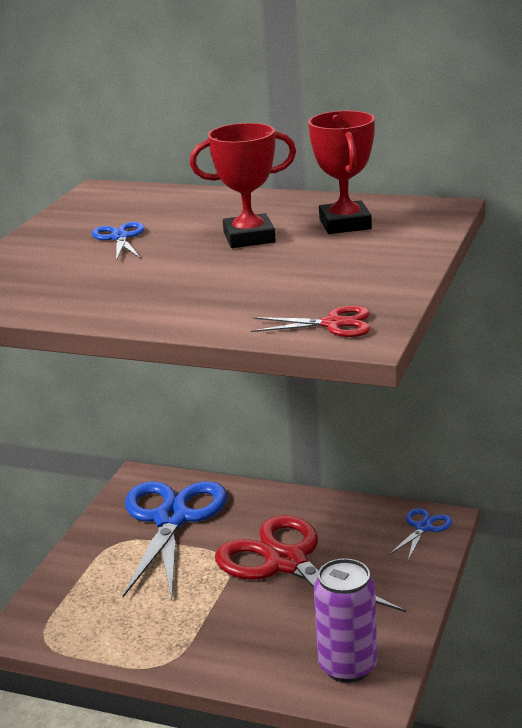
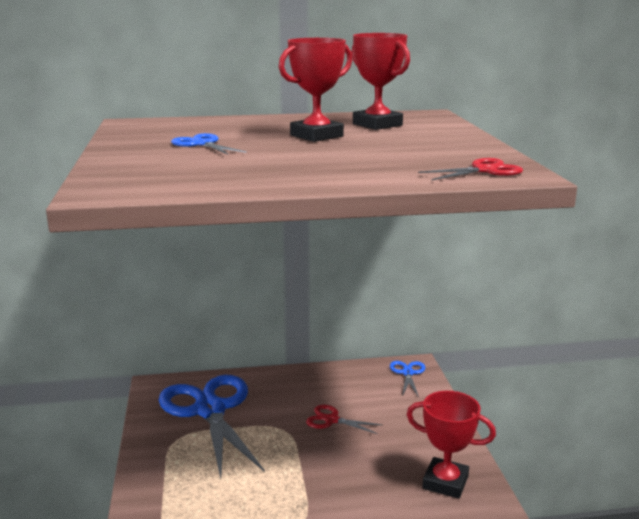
camera: 30 degrees left, 5 degrees down
(286, 563) = (331, 420): red scissors -> red scissors, size x0.43
(347, 666) = (445, 482): purple can -> red trophy

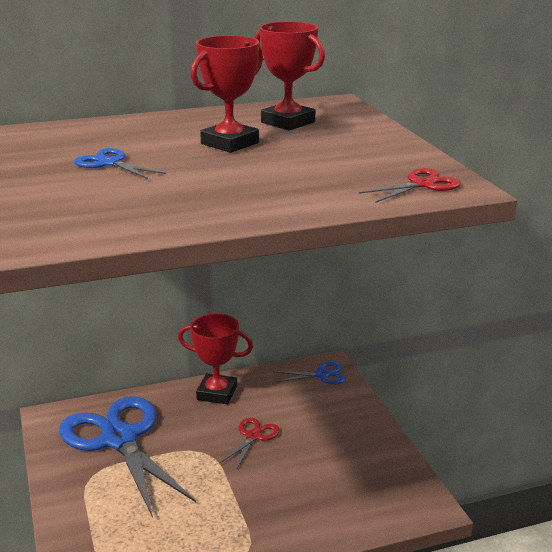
camera: 10 degrees left, 5 degrees up
(331, 420) = (253, 436): red scissors -> red scissors turned 105 degrees clockwise
(407, 373) = (322, 375): blue scissors -> blue scissors turned 90 degrees clockwise
(445, 482) = (383, 491): red trophy -> red trophy (217, 393)

